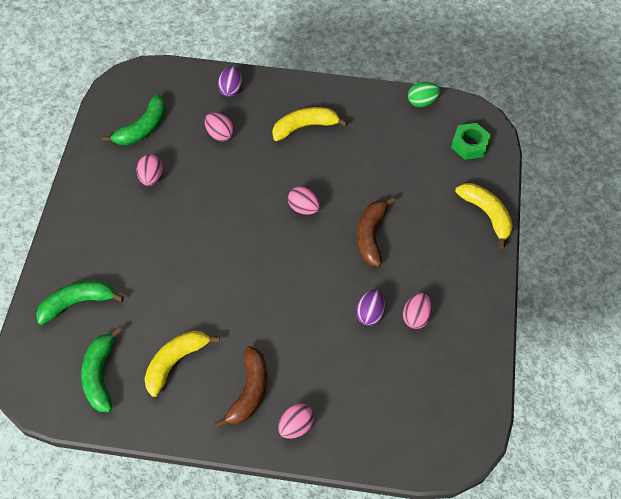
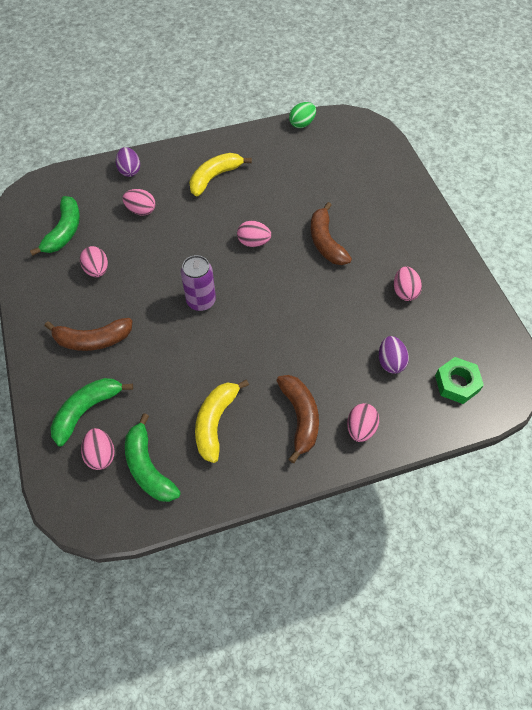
camera: 25 degrees left, 0 degrees up
(69, 346) = (101, 455): none -> pink egg
(114, 242) = (93, 340): none -> brown banana
(224, 245) = (201, 301): none -> purple can
(370, 314) = (364, 305): purple egg -> purple egg (390, 362)
(469, 145) = (361, 142): green nut -> green nut (457, 383)
(486, 214) = (408, 189): yellow banana -> none

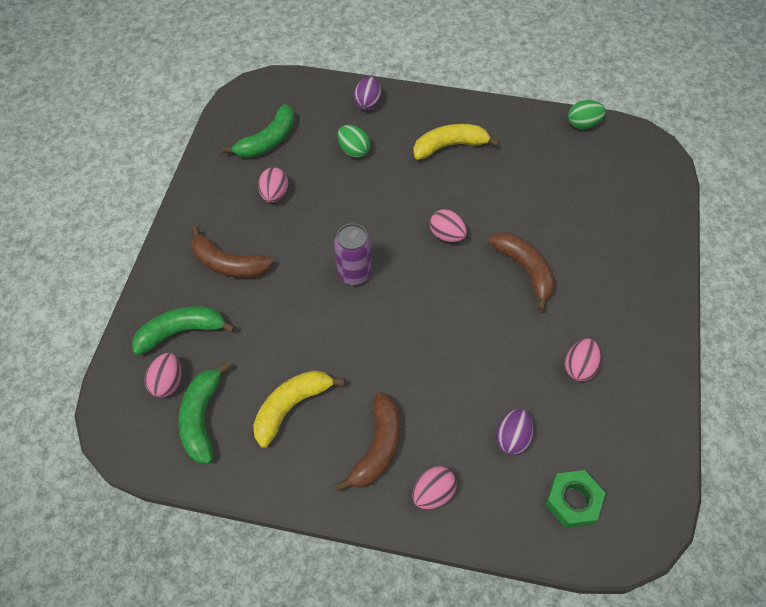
camera: 30 degrees right, 0 degrees up
(141, 210) = (354, 150): pink egg -> green egg
(325, 242) = (525, 269): brown banana -> brown banana turned 135 degrees clockwise

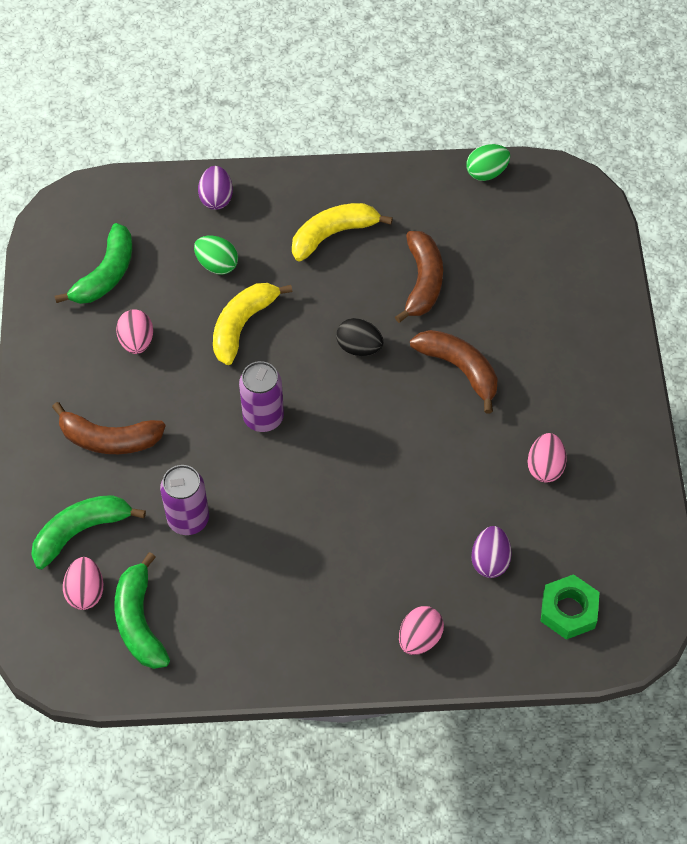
camera: 15 degrees left, 0 degrees up
(269, 342) = (188, 519): none -> purple can
(291, 407) = (237, 585): yellow banana -> yellow banana (242, 325)
(378, 447) = (346, 605): brown banana -> brown banana (423, 282)
(447, 235) = (359, 347): pink egg -> black egg

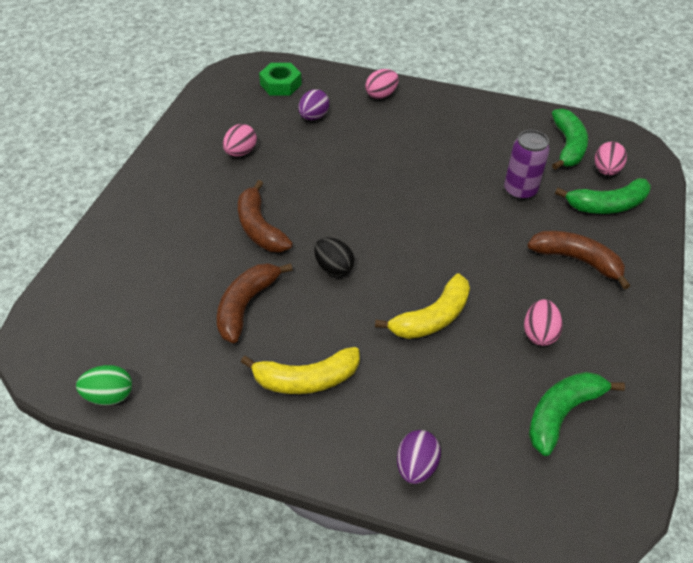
camera: 160 degrees left, 10 degrees down
(217, 265) = (439, 385): green egg -> none
(263, 418) = (439, 239): purple can -> none

